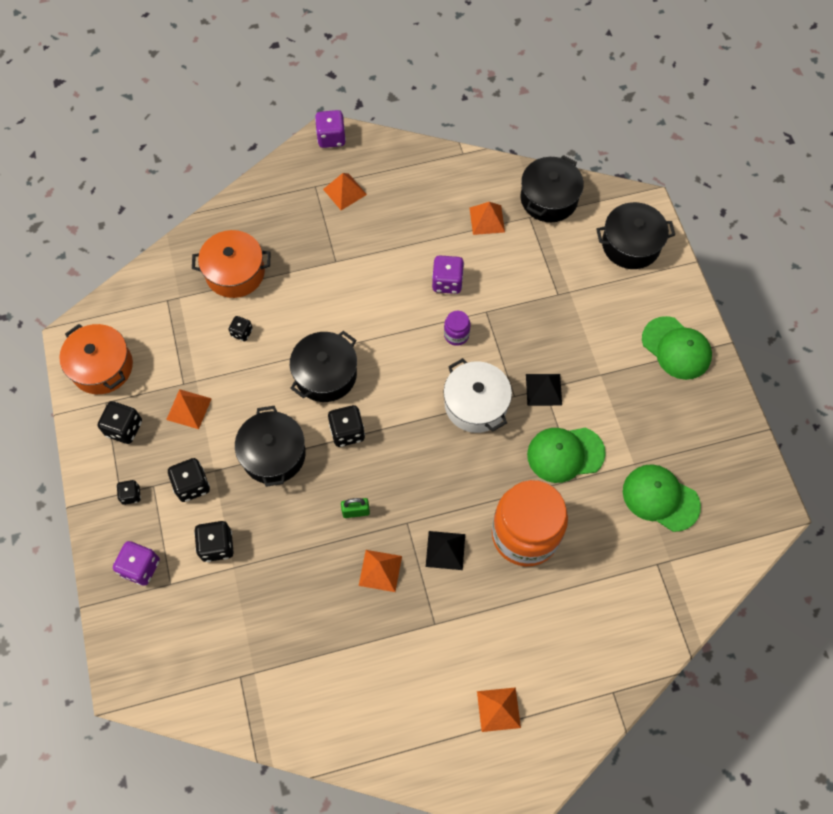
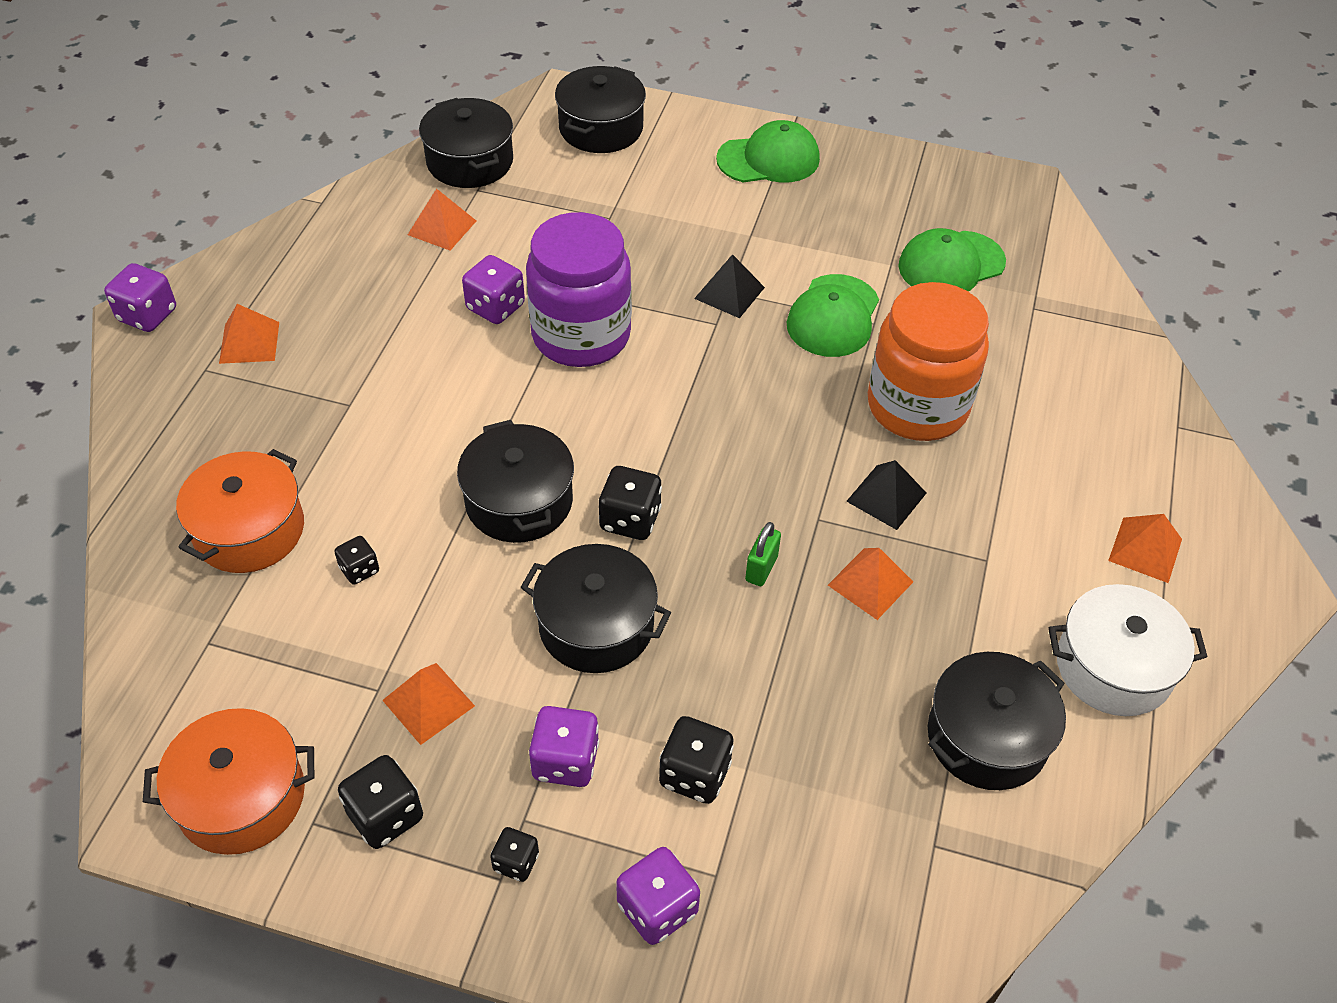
camera: 60 degrees left, 15 degrees down
(192, 485) = (565, 761): black dice -> purple dice
(317, 674) = (987, 737): none -> black pot
(456, 335) = (581, 335): purple jar -> purple jar, size x2.46
(475, 404) = (698, 365): white pot -> white pot (1113, 667)

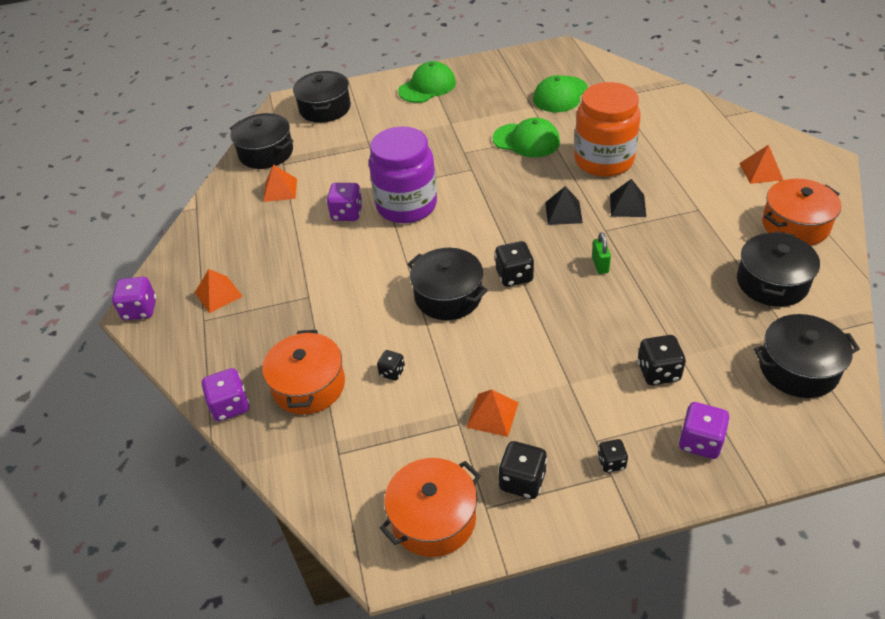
camera: 25 degrees left, 5 degrees down
(565, 761) = (590, 402): purple dice -> purple dice (230, 406)
(596, 625) = (544, 332): black pot -> black pot (798, 368)
(729, 293) = (465, 153): black pyramid -> black pyramid (563, 212)
(833, 316) = (526, 140): green cap -> green cap turned 60 degrees counterclockwise
(870, 583) = (656, 245): orange pyramid -> none
(1113, 667) = (795, 225): white pot -> orange pot

